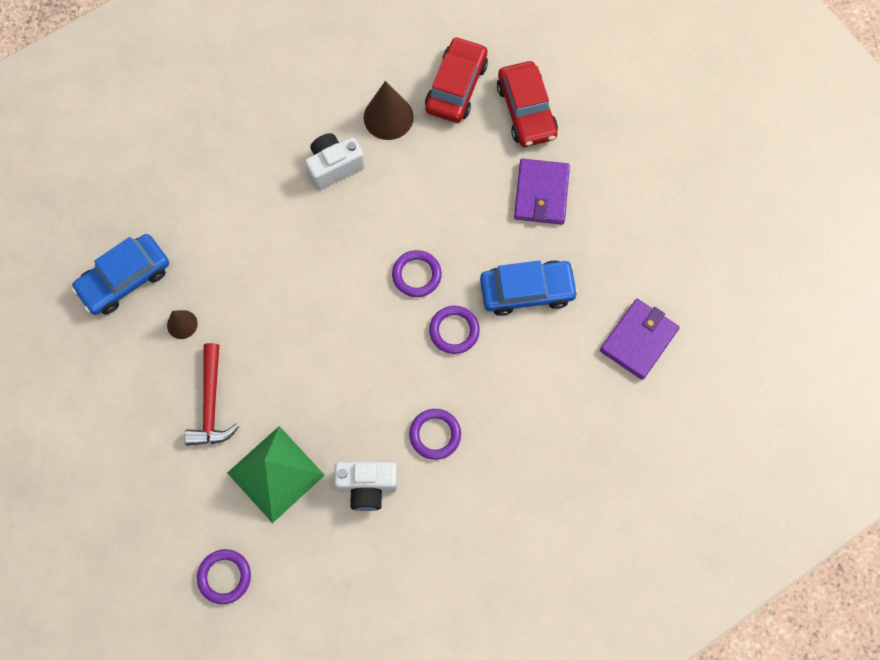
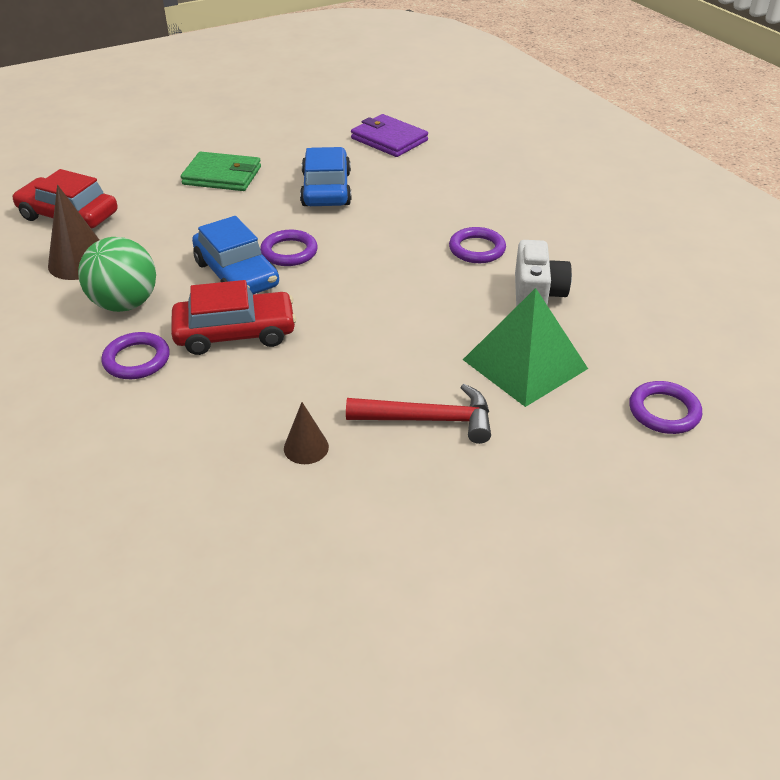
camera: 85 degrees left, 30 degrees down
(125, 279) = (215, 513): blue car -> blue car (237, 274)
(334, 167) = (125, 304): white camera -> green ball
(454, 331) = (361, 232): purple ring -> purple ring (137, 360)
(526, 110) = (124, 178): red car -> red car (235, 333)
(541, 193) = (222, 176): purple wallet -> green wallet

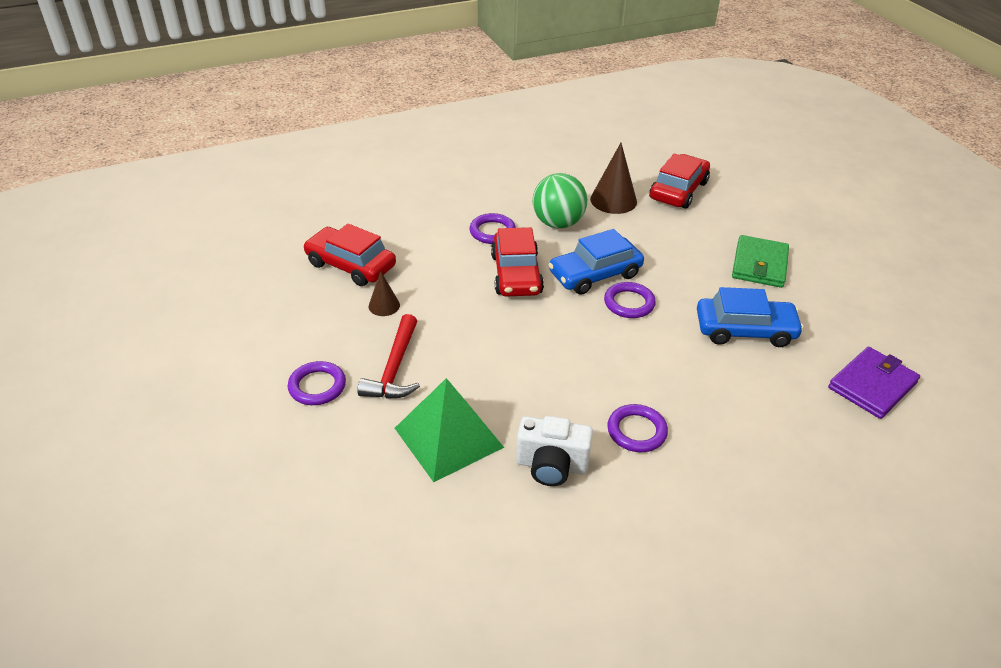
camera: 95 degrees right, 0 degrees up
(209, 500) = (350, 265): none -> red car
(664, 411) = (362, 525): purple ring -> purple ring (317, 386)

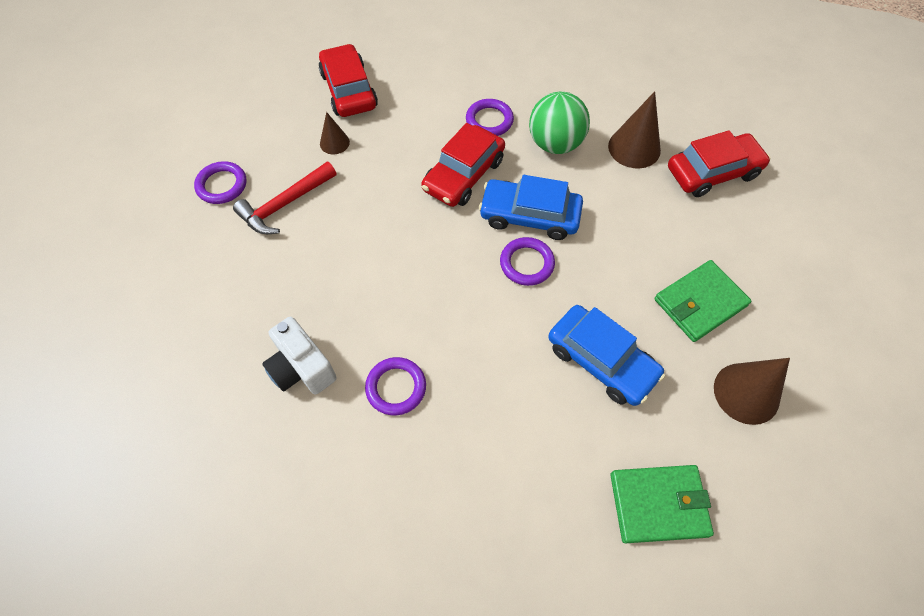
camera: 40 degrees right, 20 degrees up
(448, 437) = (259, 290): green pyramid -> none
(842, 297) = (746, 393): none -> brown cone
(872, 385) = (658, 504): purple wallet -> green wallet

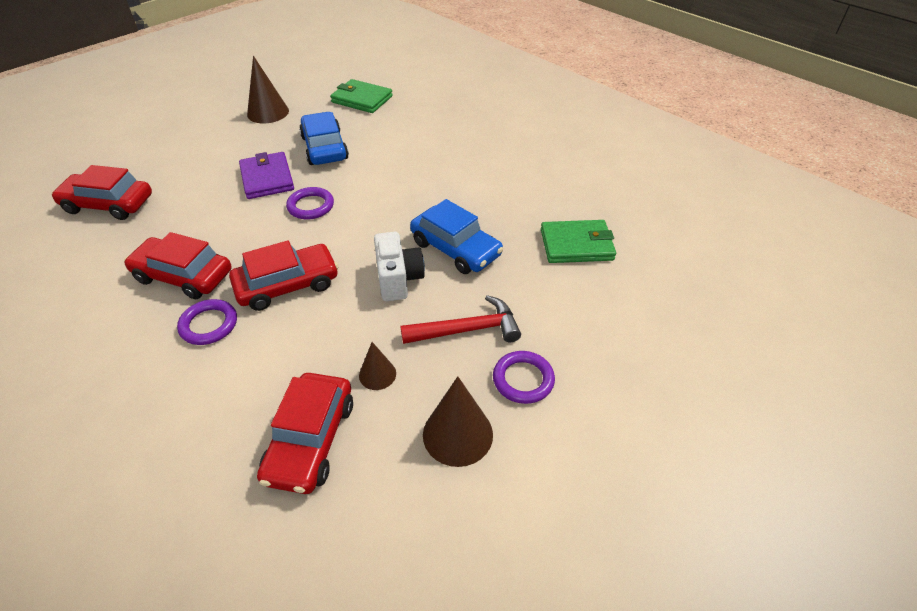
camera: 150 degrees left, 15 degrees down
(302, 368) = (515, 211): white camera -> white camera (398, 279)
(396, 387) = (458, 180): purple ring -> none
(529, 216) = (273, 233): blue car -> blue car (455, 248)
(555, 144) = (183, 276): green ball -> red car
(611, 277) = (267, 178): none -> purple wallet
(634, 148) = (131, 244): brown cone -> brown cone (457, 434)
(700, 303) = (234, 148): green wallet -> green wallet (576, 245)

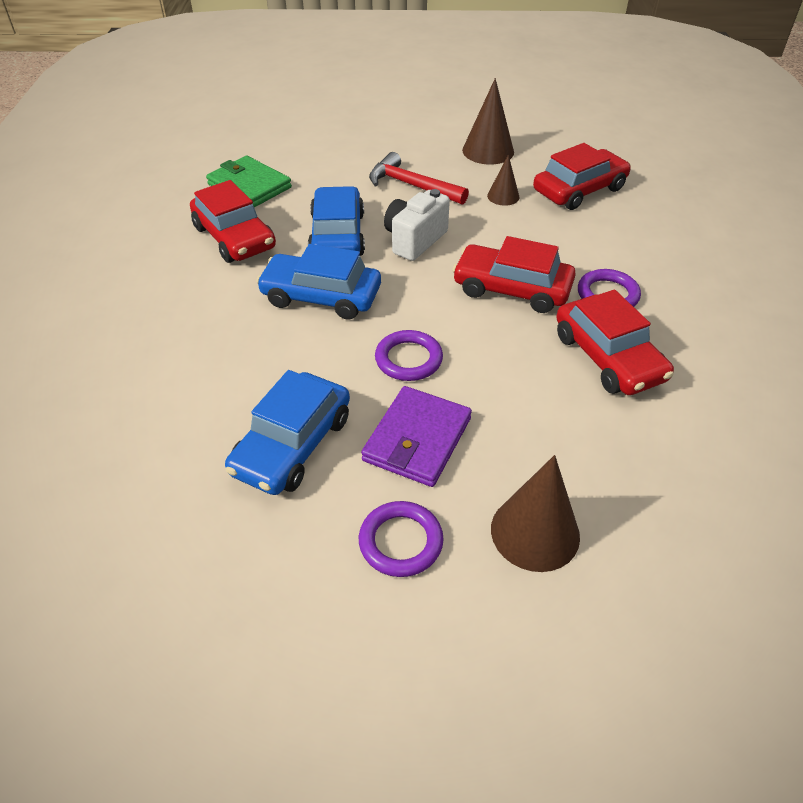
camera: 135 degrees left, 0 degrees up
(108, 204) = (667, 543): red car -> red car (234, 237)
(268, 112) = (274, 613): brown cone -> brown cone (535, 532)
(362, 99) = (109, 522): green wallet -> none
(405, 207) = (321, 296): none -> blue car
(523, 379) = (417, 150): purple ring -> purple ring (401, 542)

